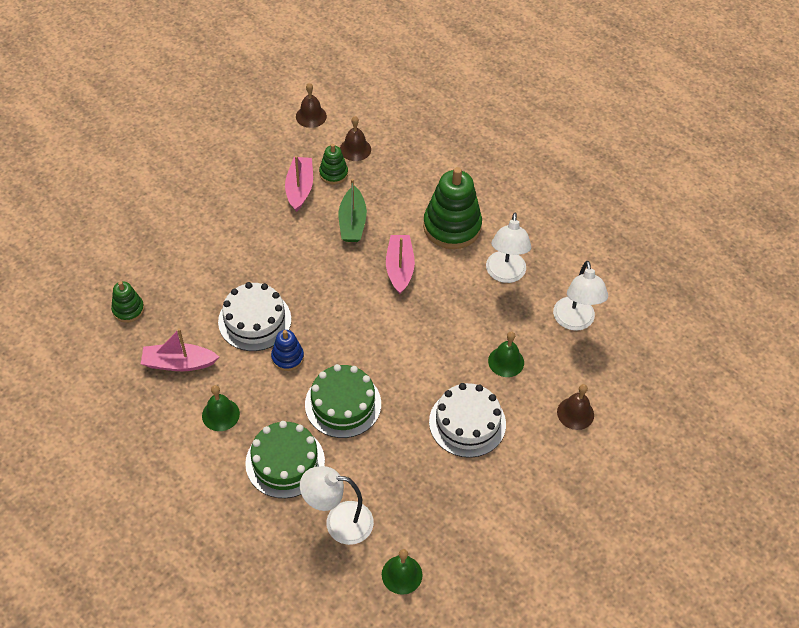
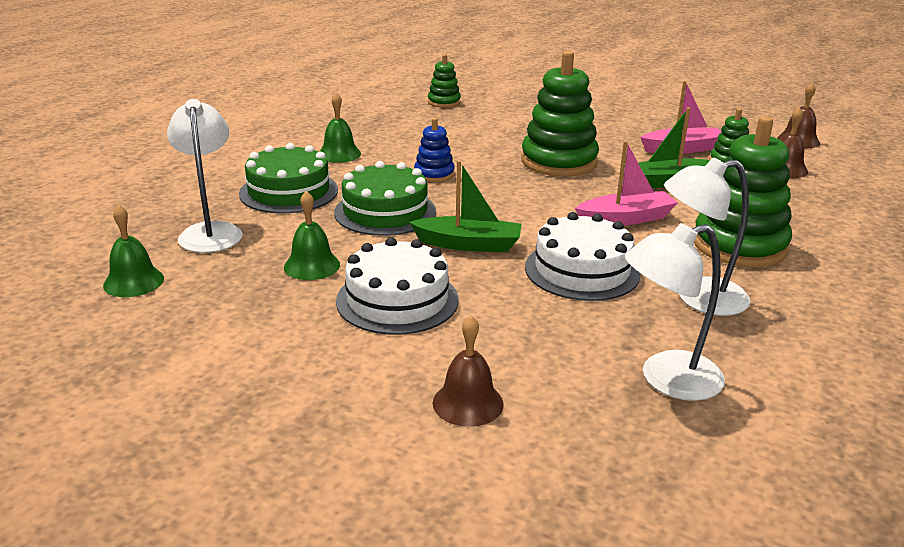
camera: 75 degrees right, 25 degrees down
(179, 363) = (393, 128): pink boat -> none
(254, 320) = (473, 152): white cake -> white cake (582, 270)
(294, 271) = (559, 162): none -> green stacking toy
(408, 366) = (469, 244): none -> green boat
(506, 361) = (530, 319): green bell -> green bell (312, 265)

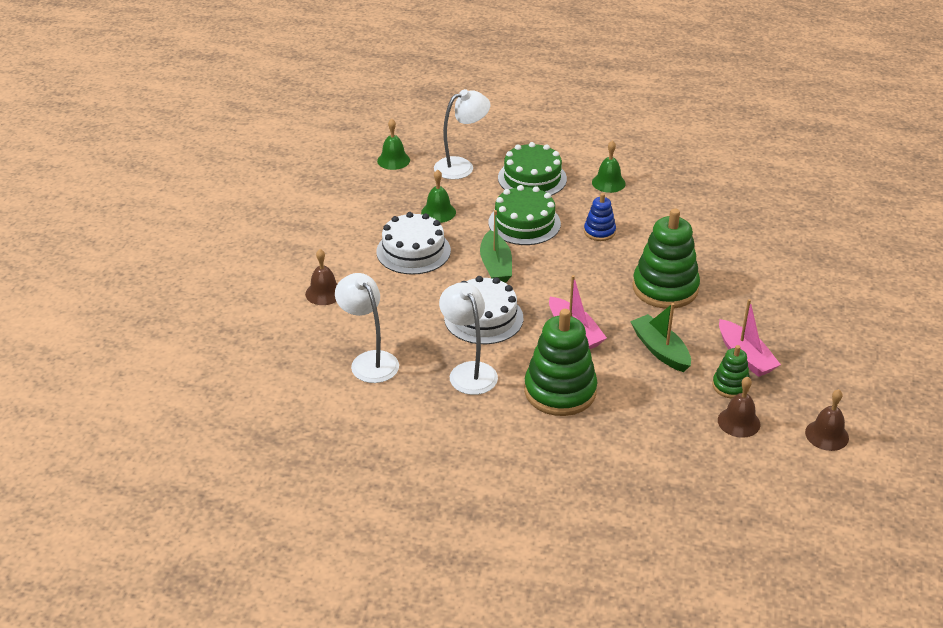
camera: 75 degrees right, 10 degrees up
(444, 102) = (759, 208): green stacking toy -> none

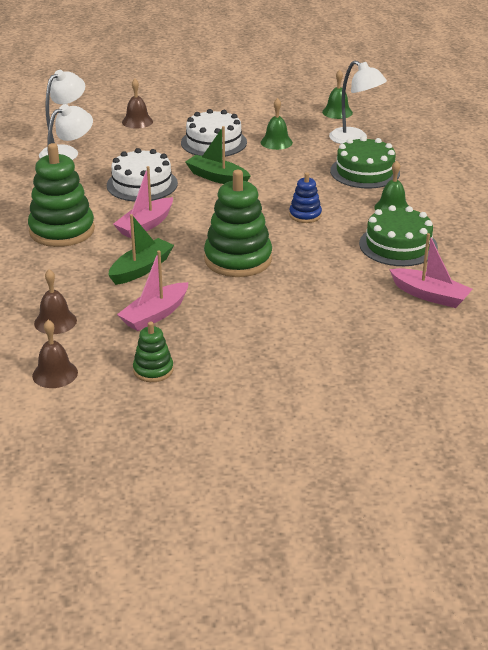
camera: 70 degrees right, 5 degrees down
(495, 266) = (217, 177): green boat -> green boat turned 60 degrees clockwise
(524, 223) = (290, 179): green cake -> green cake (398, 245)
(730, 386) = (106, 311): green stacking toy -> green stacking toy (153, 370)
(759, 204) = (430, 295): none -> pink boat

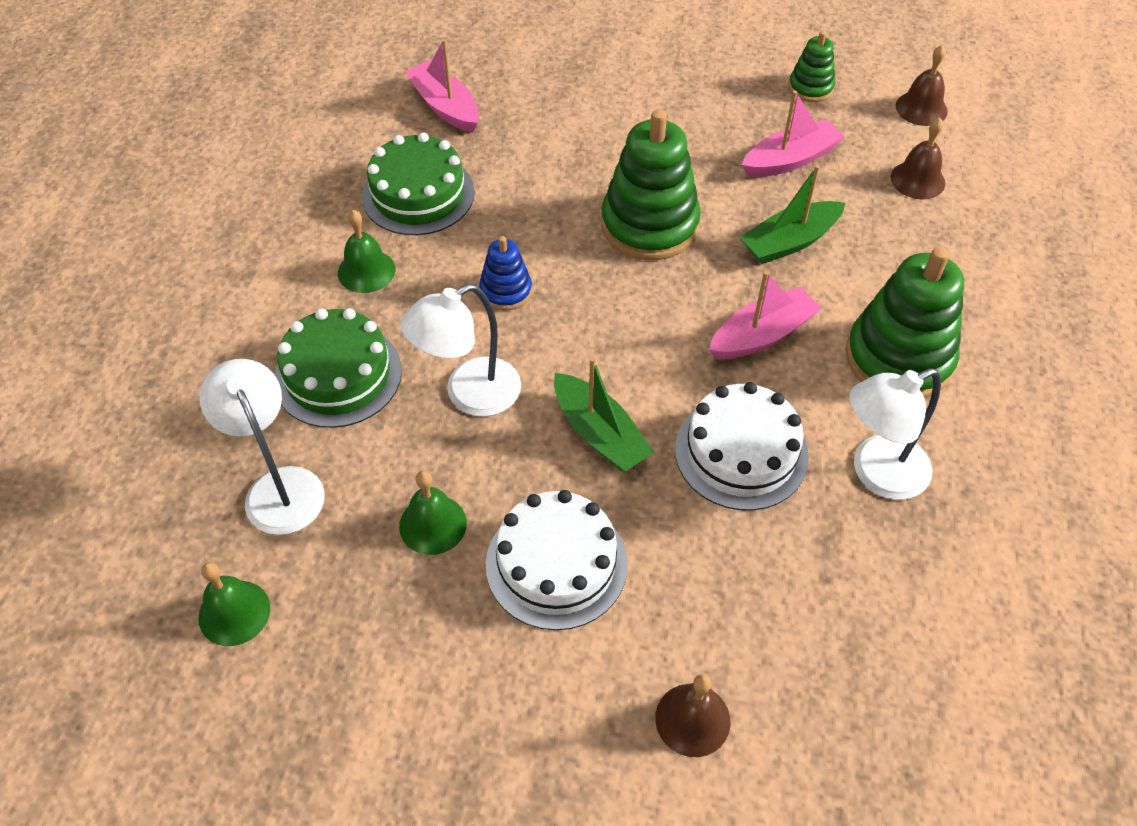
camera: 160 degrees left, 20 degrees up
(65, 152) = (877, 624): white lamp -> white lamp (469, 394)

